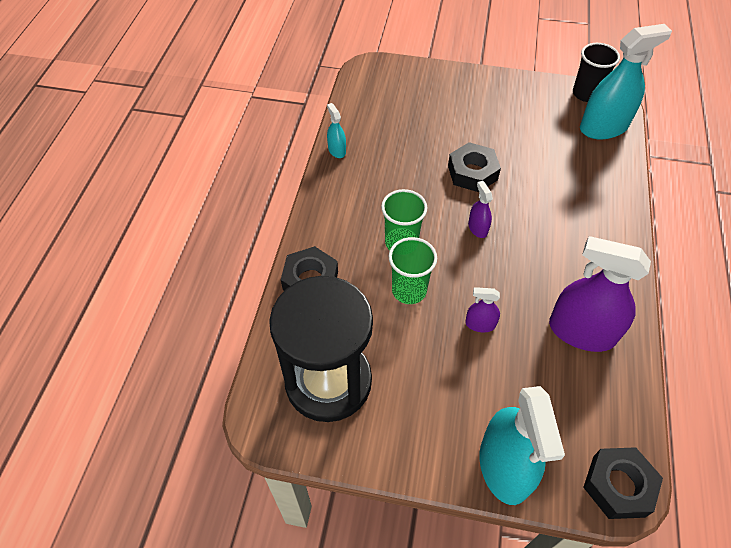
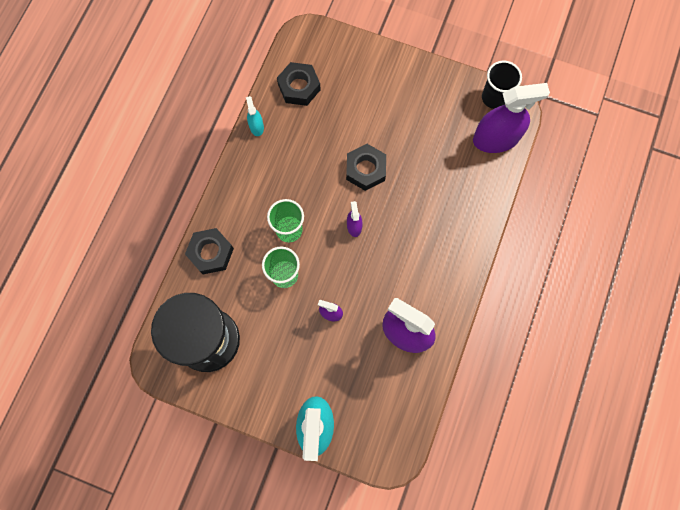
camera: 10 degrees right, 20 degrees up
(603, 127) = (495, 139): turquoise spray bottle -> purple spray bottle
(618, 485) = (390, 452): black nut -> black nut (299, 87)

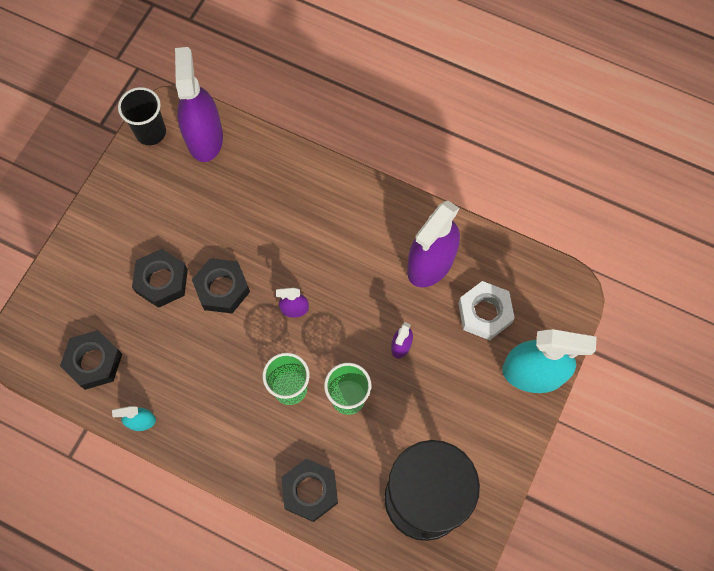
camera: 85 degrees left, 5 degrees down
(365, 381) = (484, 313): none -> white nut
(367, 124) = (162, 281): none -> black nut

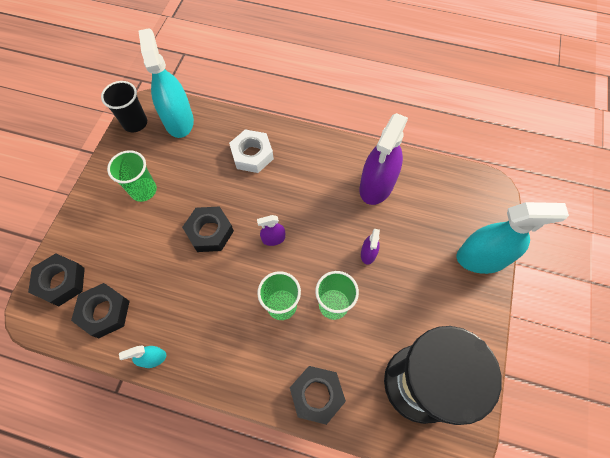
camera: 10 degrees left, 5 degrees down
(151, 223) = (143, 190): none -> green cup
(162, 281) = (157, 234): black nut -> black nut (61, 282)
(204, 137) = (179, 120): purple spray bottle -> turquoise spray bottle
(484, 313) = (429, 217): white nut -> white nut (252, 155)

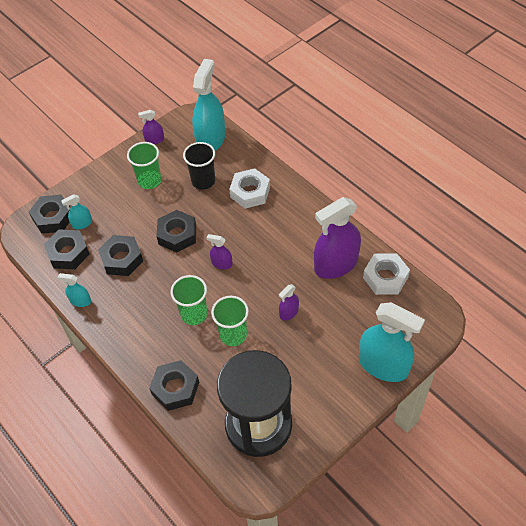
camera: 35 degrees right, 10 degrees down
(99, 271) = (82, 223): none -> turquoise spray bottle
(121, 146) = (154, 140): none -> purple spray bottle
(135, 123) = (176, 127): black cup -> black cup (203, 181)
(168, 287) = (122, 259): none -> black nut
(425, 176) = (385, 277): none -> white nut

